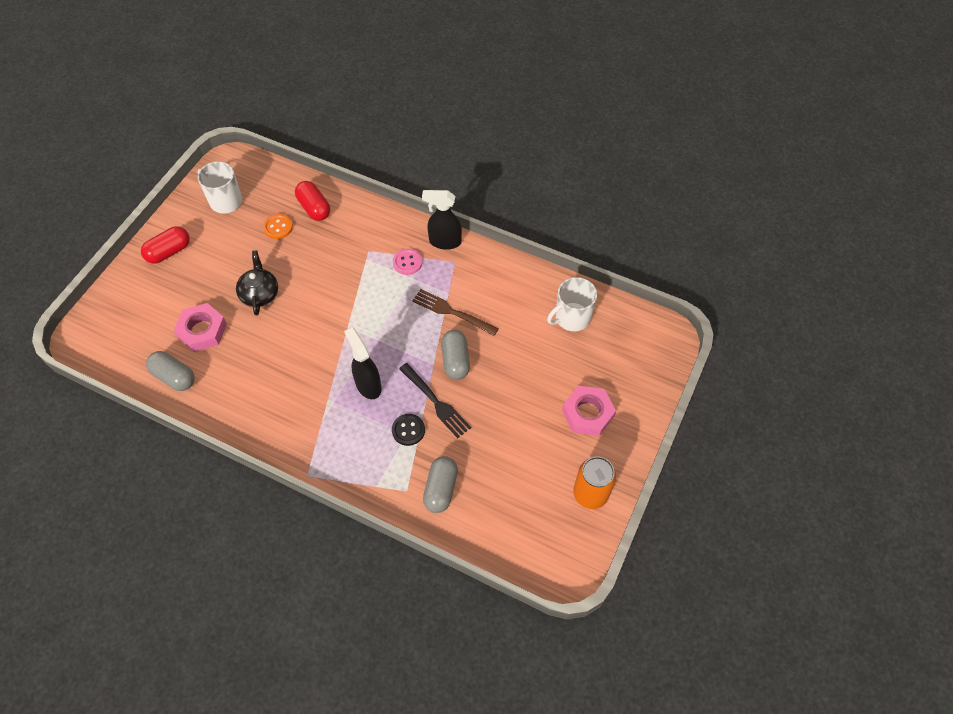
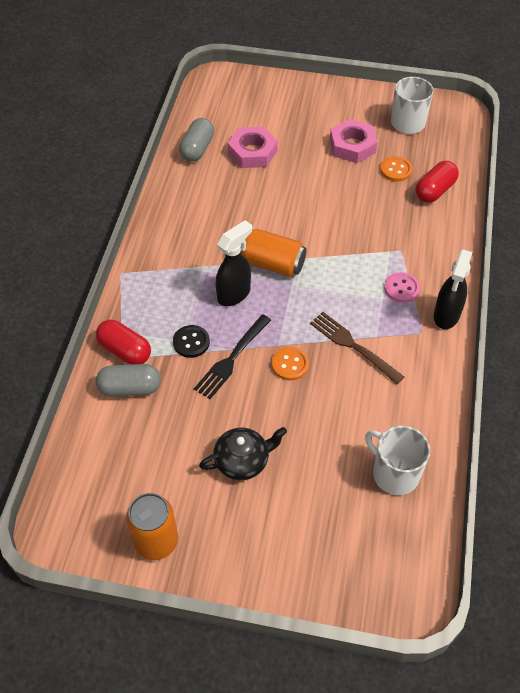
camera: 75 degrees right, 5 degrees down
(169, 252) = (330, 103): red capsule -> red capsule (125, 350)
(260, 293) = (310, 180): black teapot -> black teapot (243, 461)
(345, 347) = (272, 264): none -> orange can
(444, 242) = (446, 315): black spray bottle -> black spray bottle turned 150 degrees counterclockwise
(451, 312) = (352, 345): brown fork -> brown fork turned 60 degrees counterclockwise
(455, 360) = (290, 364): grey capsule -> orange button
(587, 413) = (263, 518): pink nut -> pink nut (352, 146)

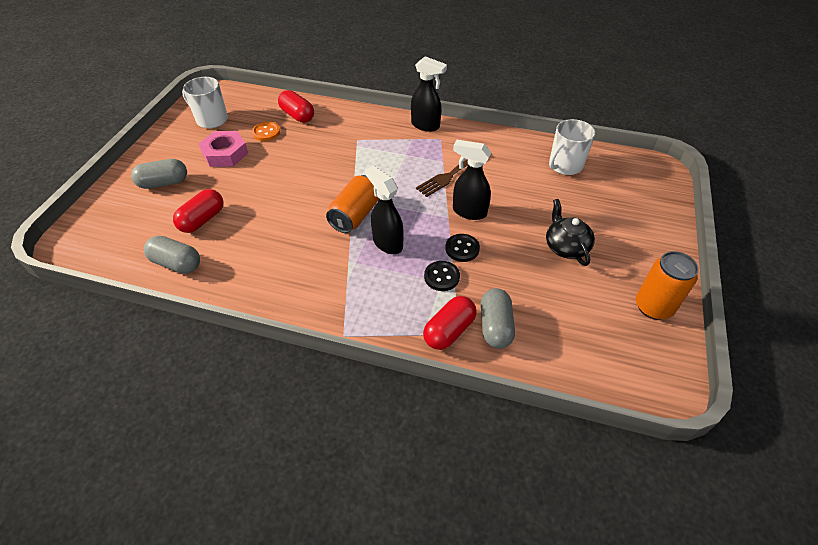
camera: 85 degrees left, 5 degrees down
(231, 359) = (462, 249): black fork -> black button
(252, 152) = (202, 220): pink nut -> red capsule
(290, 364) = (469, 212): orange button -> black spray bottle
(299, 114) = (164, 183): none -> grey capsule
(401, 288) = (396, 144): pink button -> none

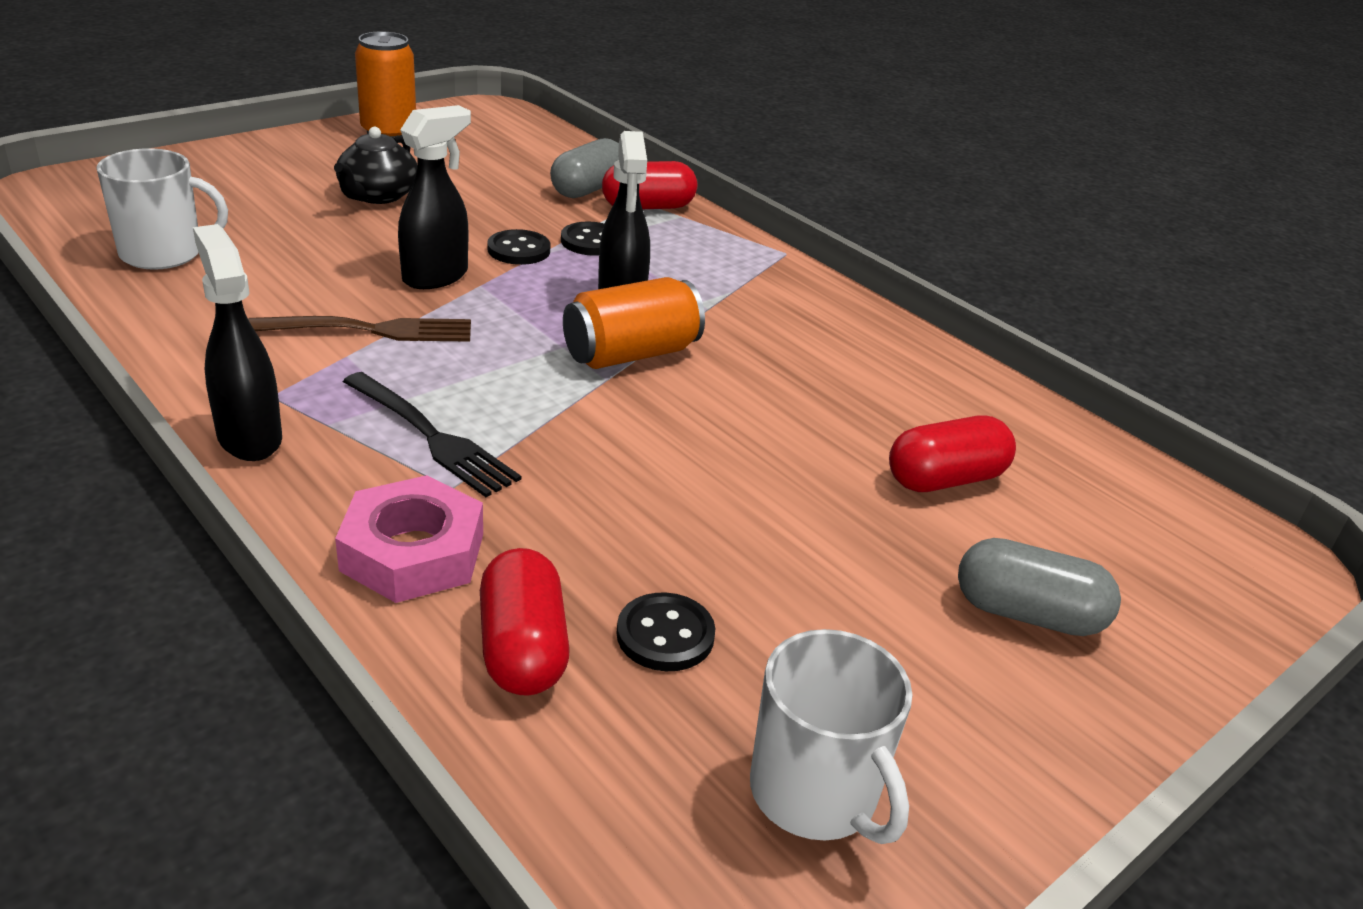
camera: 150 degrees left, 15 degrees down
(176, 263) = (1017, 428): grey capsule -> none
(225, 153) = (825, 623): pink nut -> pink nut (413, 552)
(266, 132) = (665, 635): orange button -> black button
(380, 150) = (432, 437): none -> black fork
(469, 212) = (436, 276): black spray bottle -> black spray bottle turned 105 degrees counterclockwise

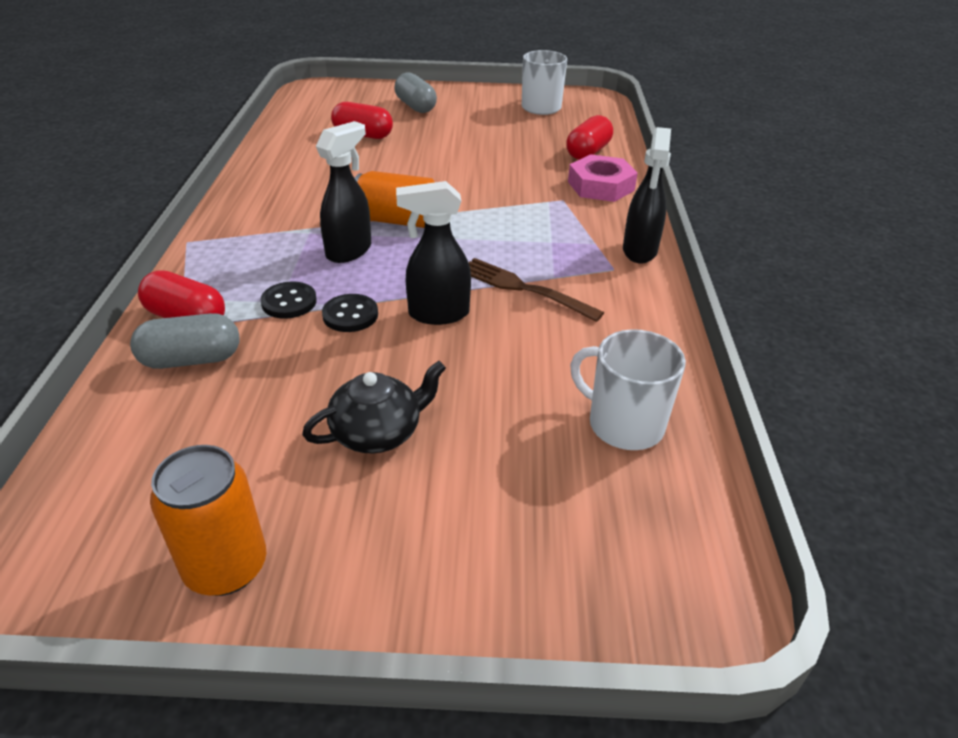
camera: 135 degrees left, 5 degrees up
(432, 437) = (550, 220): black fork -> none
(665, 635) = (537, 140): black button -> none

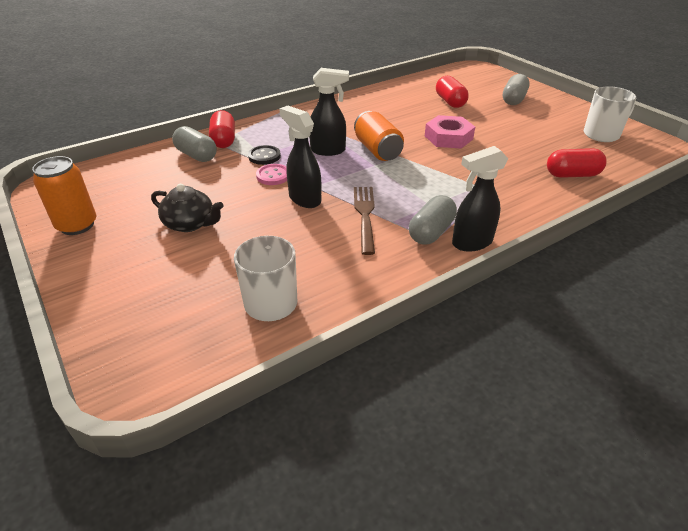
camera: 55 degrees right, 0 degrees up
(350, 315) = (273, 176): black button -> pink button
(599, 264) = (431, 232): none -> grey capsule
(600, 186) = (533, 197): pink nut -> pink nut (448, 137)

